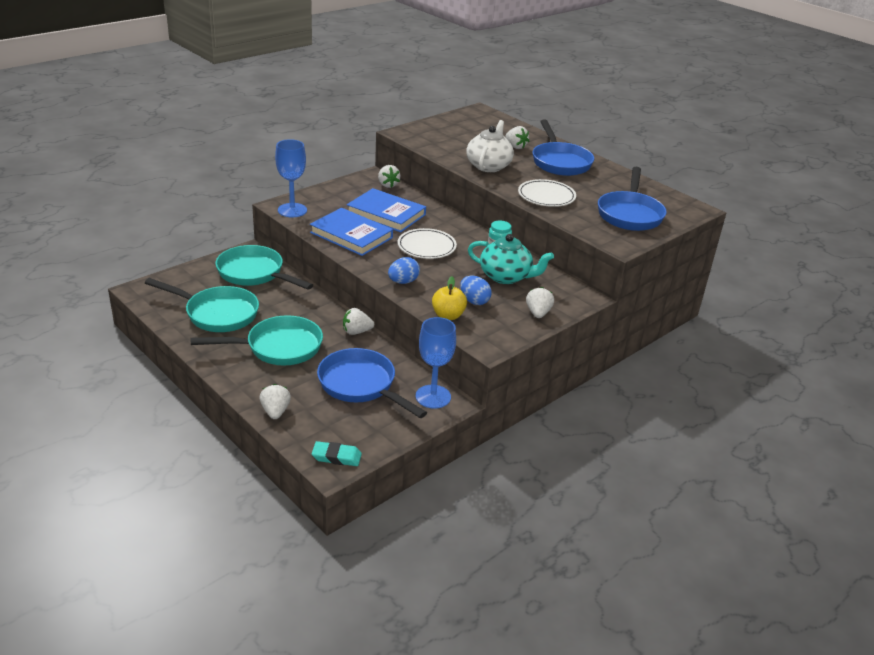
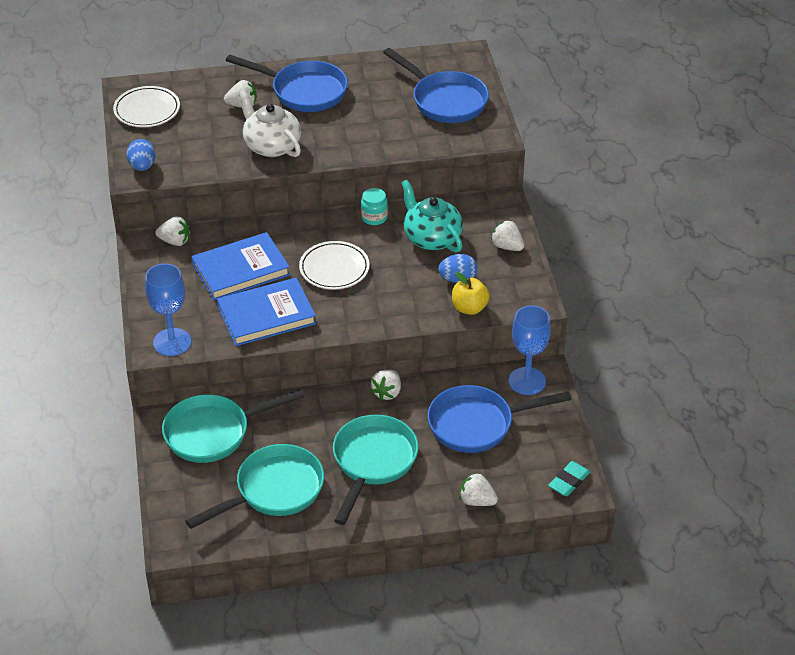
camera: 55 degrees left, 10 degrees up
(403, 282) = (388, 314): blue egg -> blue egg (142, 166)
(506, 276) = (431, 238): turquoise teapot -> turquoise teapot turned 90 degrees counterclockwise
(546, 196) = (369, 137): white plate -> white plate (147, 110)

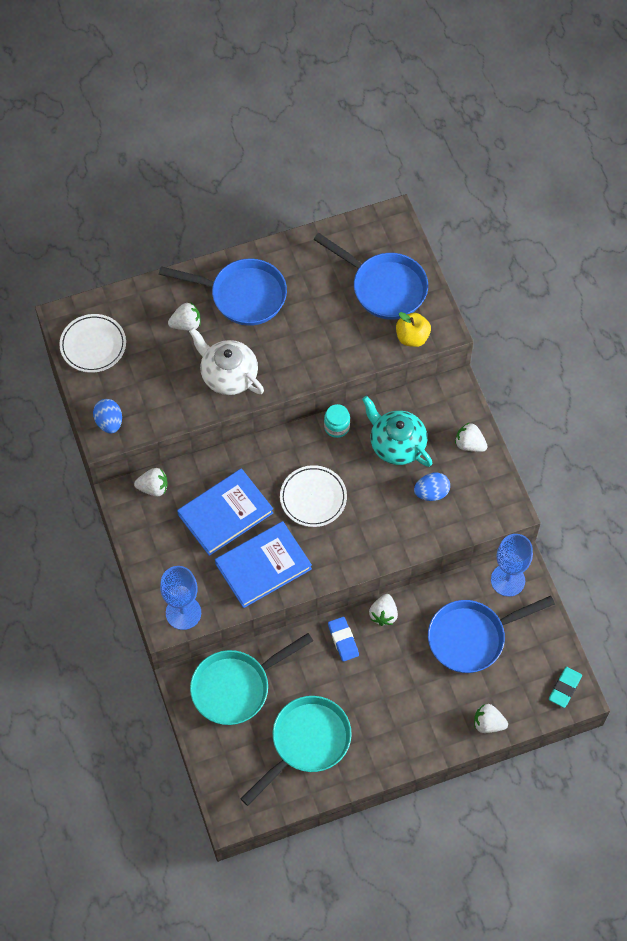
camera: 10 degrees left, 20 degrees up
(338, 408) = (343, 640): none -> blue eraser
(372, 462) = (387, 696): turquoise pan -> none
(469, 308) = (449, 526): yellow apple -> yellow apple (412, 337)

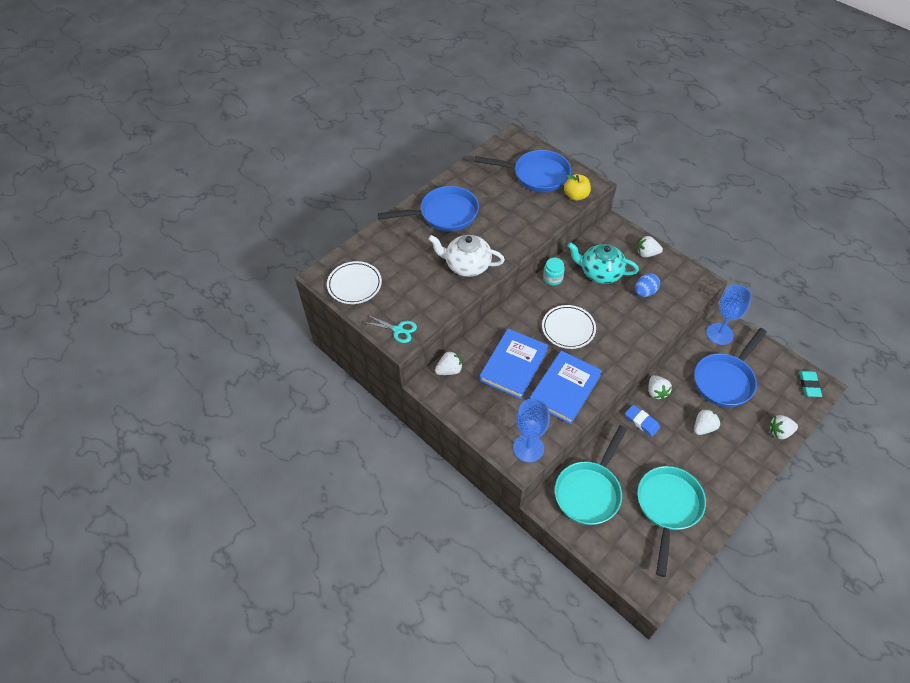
camera: 25 degrees left, 10 degrees down
(109, 422) = (398, 330): blue egg -> turquoise scissors
(186, 324) = (415, 246): white strawberry -> white strawberry (703, 427)

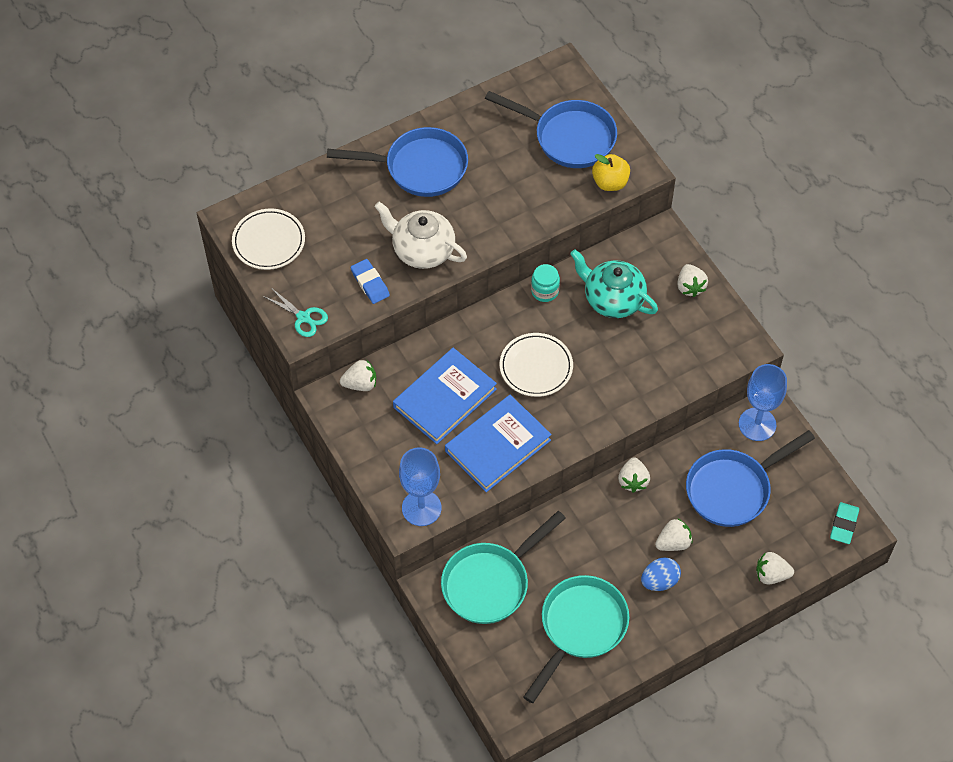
camera: 15 degrees right, 5 degrees up
(641, 422) = (595, 514): blue eraser -> blue eraser (370, 283)
(645, 292) = (661, 342): blue egg -> blue egg (659, 581)
(647, 254) = (690, 287): white strawberry -> white strawberry turned 120 degrees counterclockwise

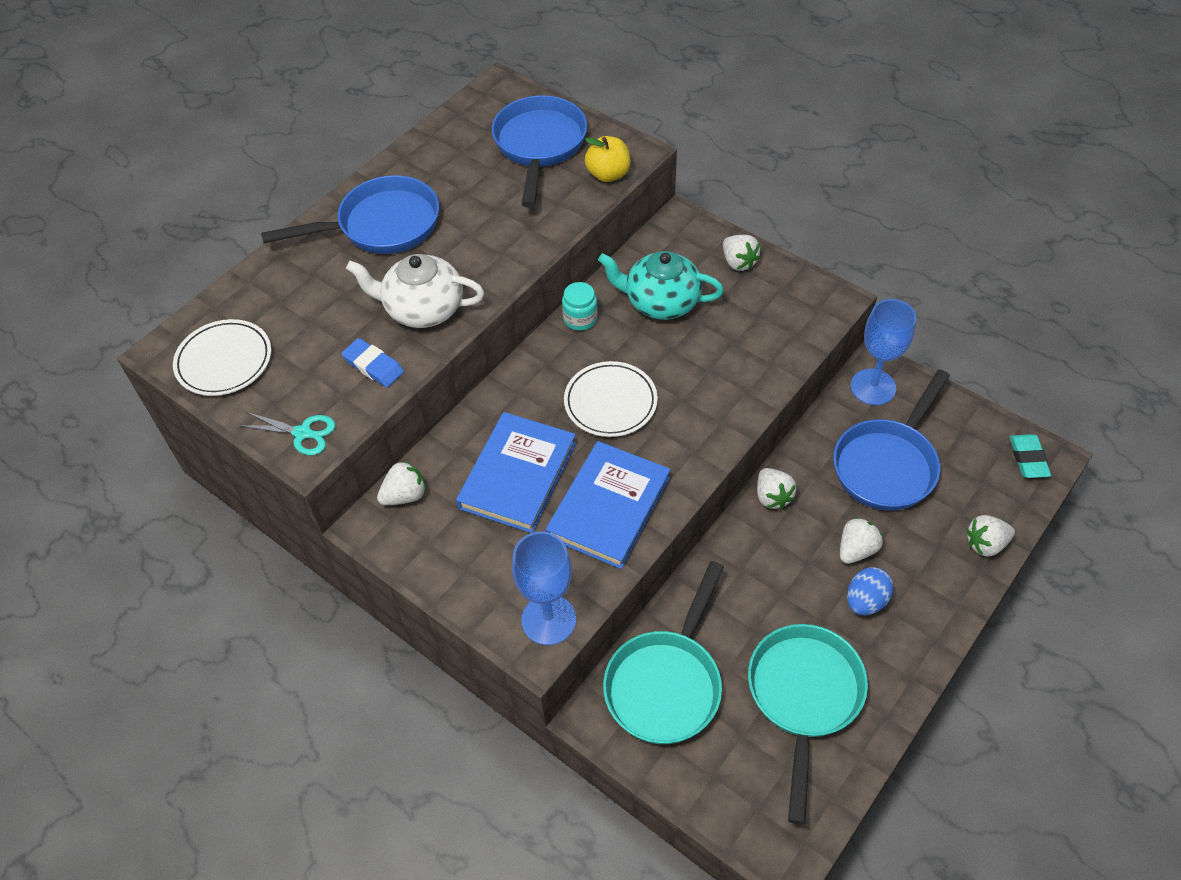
camera: 20 degrees left, 5 degrees down
(568, 137) = (539, 146): blue pan -> blue pan turned 90 degrees counterclockwise

